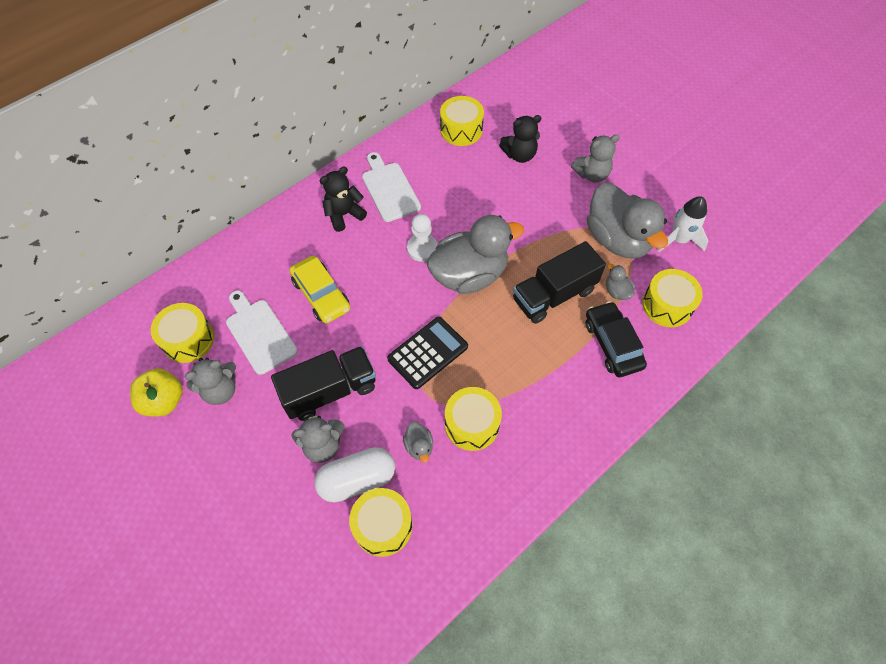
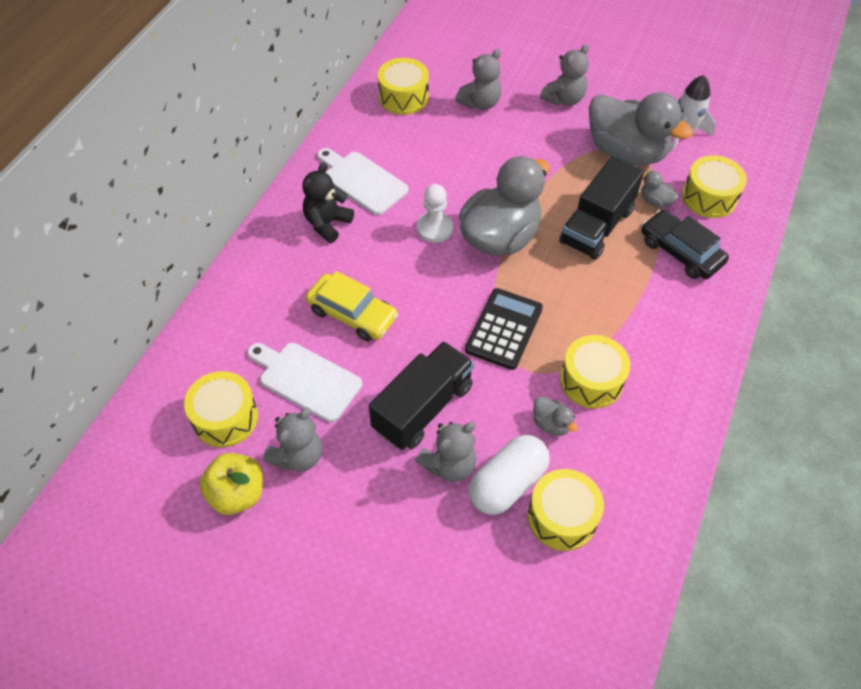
camera: 25 degrees left, 5 degrees down
(519, 155) = (480, 103): black teddy bear -> grey teddy bear

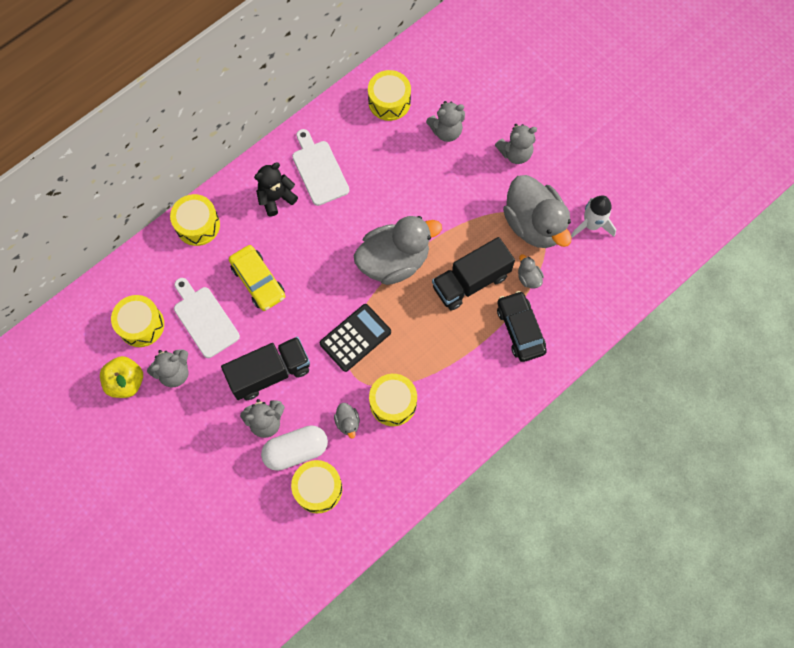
camera: 25 degrees right, 15 degrees up
(434, 228) = (350, 234): white pawn -> none
(709, 197) = (573, 291): yellow drum -> yellow drum (197, 225)

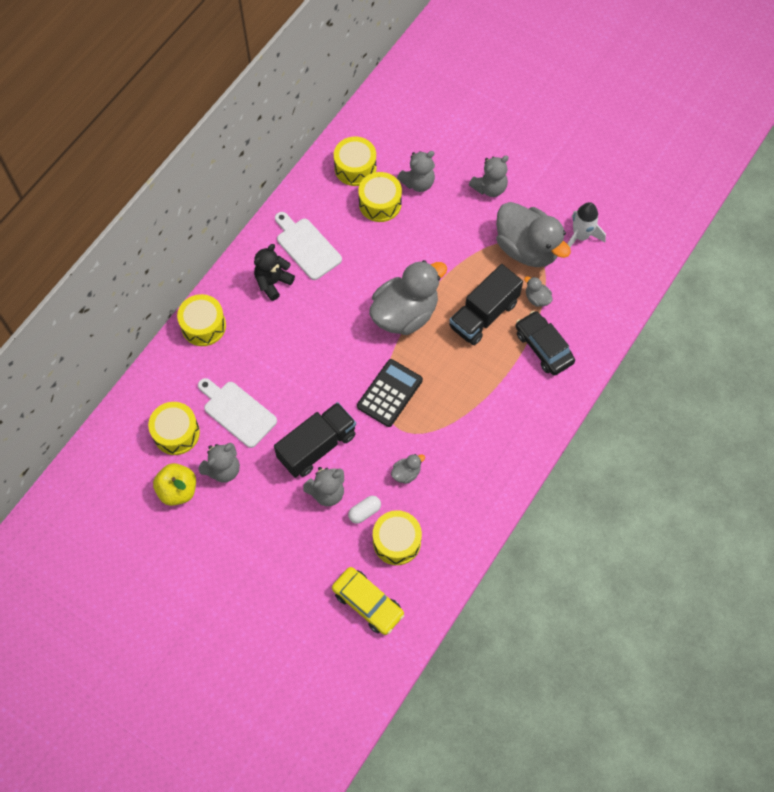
camera: 15 degrees left, 5 degrees down
(258, 281) = (279, 364): yellow car -> yellow car (368, 603)
(296, 450) = (364, 512): white capsule -> white capsule, size x0.54
(347, 422) = (406, 473): grey duck -> grey duck turned 90 degrees counterclockwise
(393, 403) = (444, 444): yellow drum -> yellow drum (380, 203)

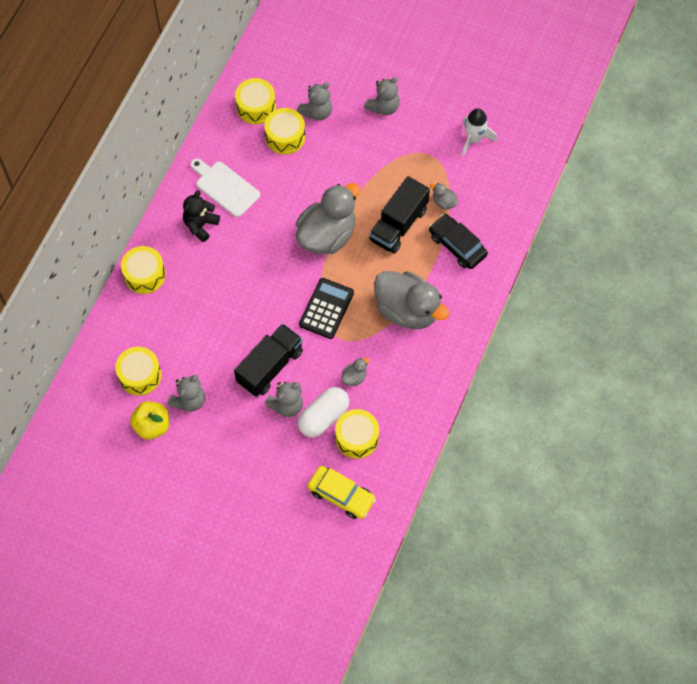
camera: 10 degrees left, 0 degrees up
(237, 412) = (191, 348): white cutting board -> none
(364, 512) = (323, 417): white capsule -> white capsule, size x1.86
(527, 248) = (427, 158): grey duck -> grey duck (407, 310)

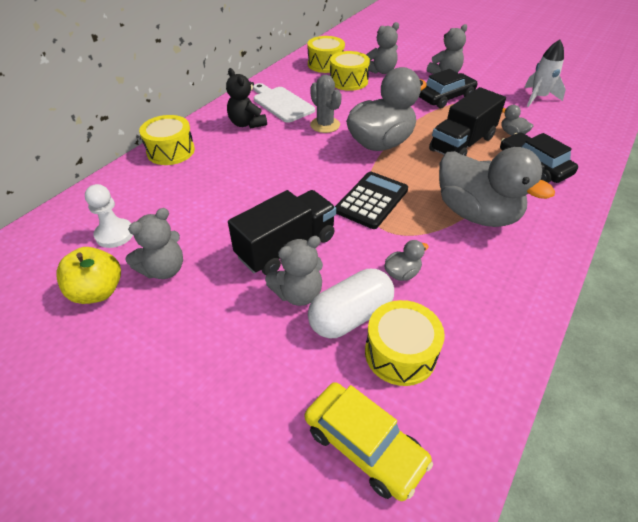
camera: 10 degrees right, 20 degrees down
(140, 375) = (114, 234): yellow drum -> white pawn
(200, 225) = (247, 124): black teddy bear -> black teddy bear turned 75 degrees counterclockwise
(273, 216) = (325, 125): none -> grey cactus
(384, 152) = (446, 97): none -> black car

